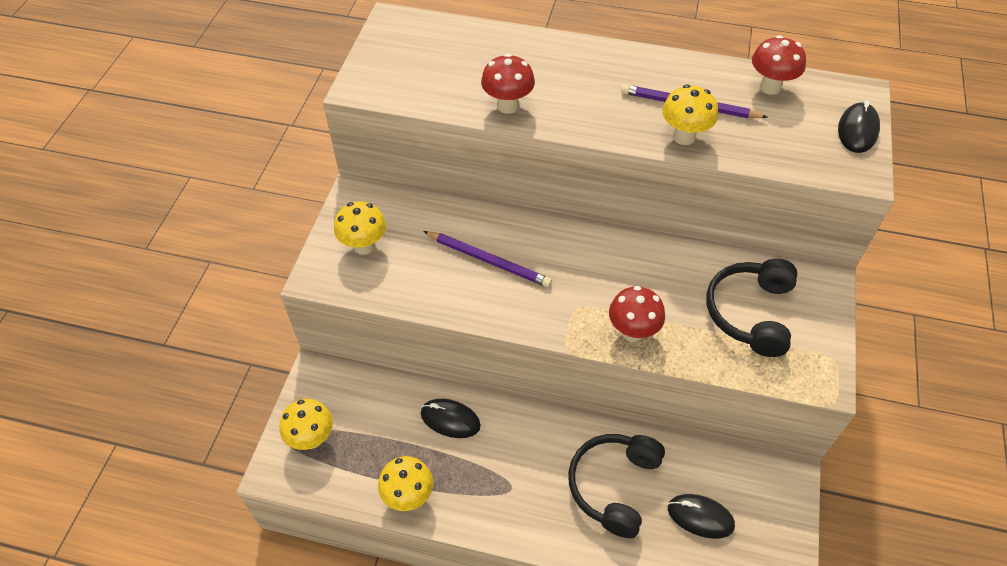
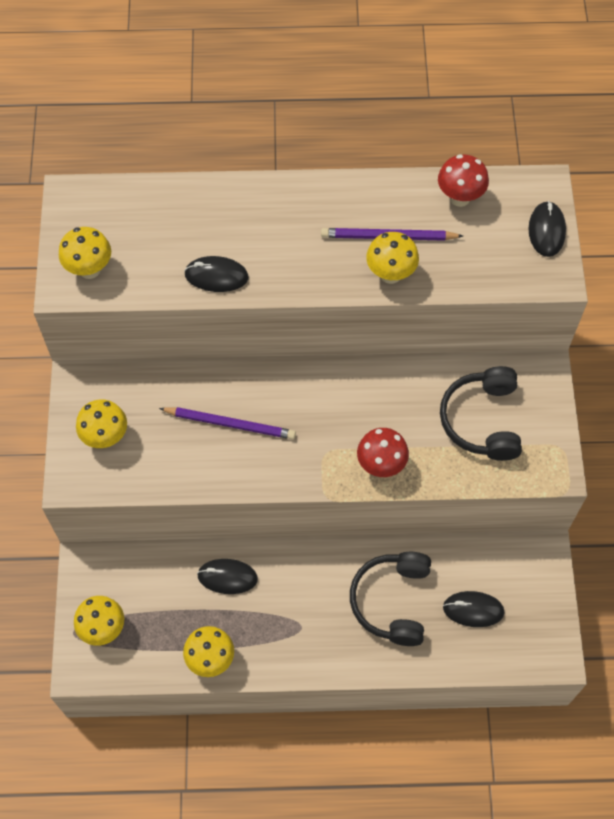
camera: 15 degrees left, 10 degrees up
(388, 78) = (89, 269): none -> yellow mushroom
(507, 106) = (216, 276): red mushroom -> black mouse

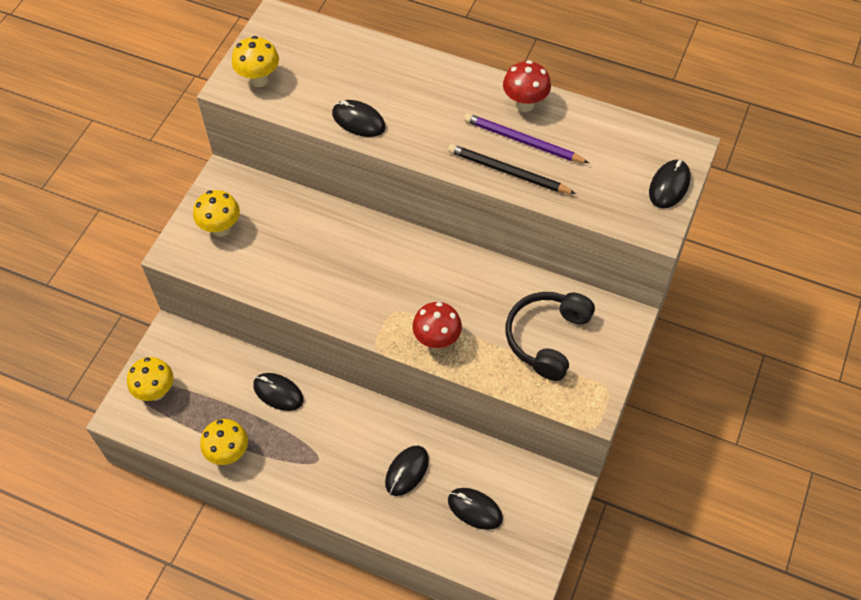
camera: 25 degrees right, 5 degrees down
(230, 424) = (327, 257): purple pencil -> none
(390, 274) = (508, 172): yellow mushroom -> black pencil
(392, 601) = (407, 471): black headphones -> black mouse
(459, 198) = (604, 131): red mushroom -> red mushroom (525, 104)

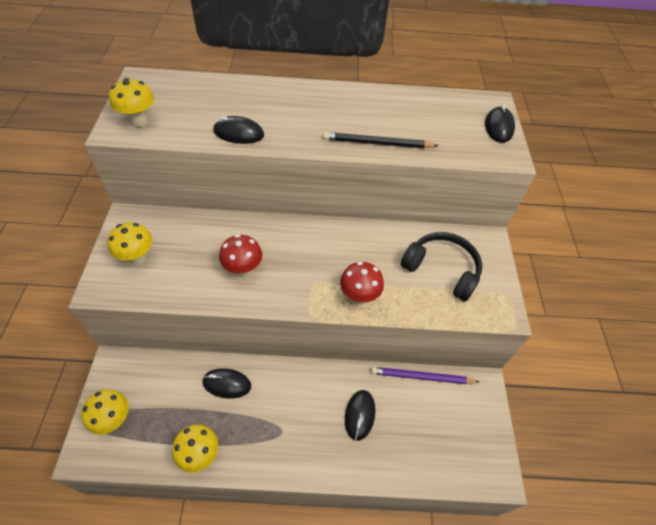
camera: 25 degrees left, 5 degrees down
(475, 509) = (427, 428): black mouse -> none
(522, 141) = (376, 121): purple pencil -> purple pencil (421, 377)
(525, 104) = (364, 97): red mushroom -> red mushroom (243, 270)
(547, 338) = (442, 270): black headphones -> black headphones turned 120 degrees clockwise

